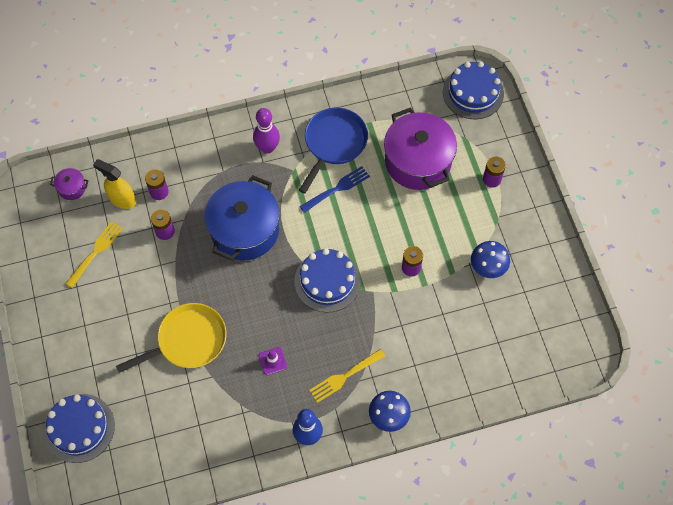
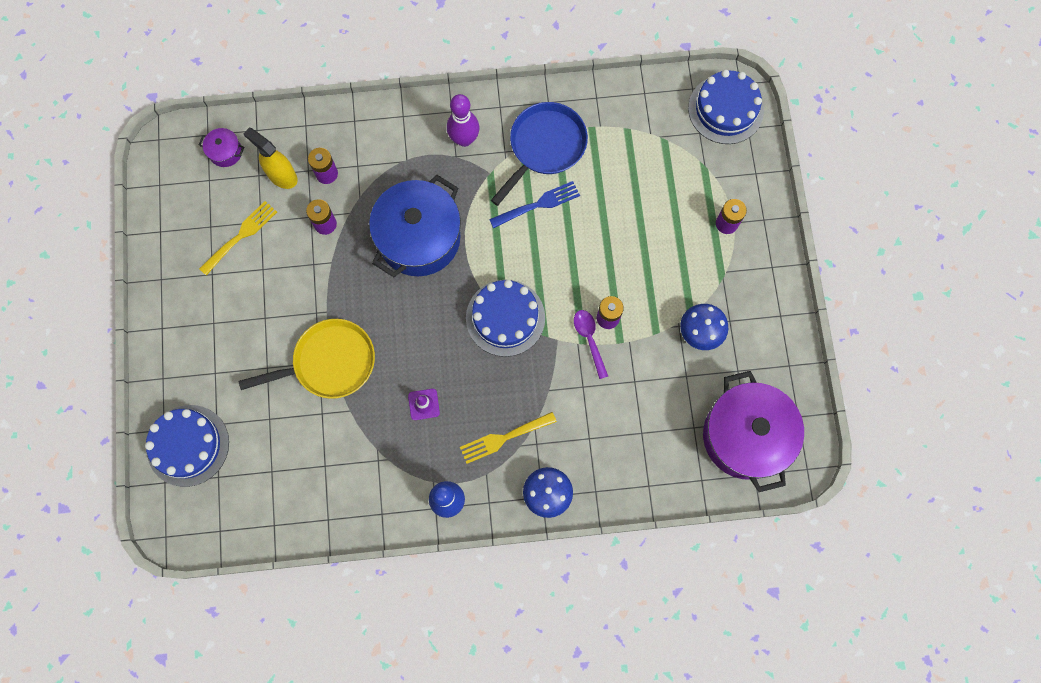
camera: 10 degrees right, 10 degrees up
(399, 287) = (589, 340): none -> purple spoon
(418, 161) = (641, 186): purple pot -> purple pot (745, 436)

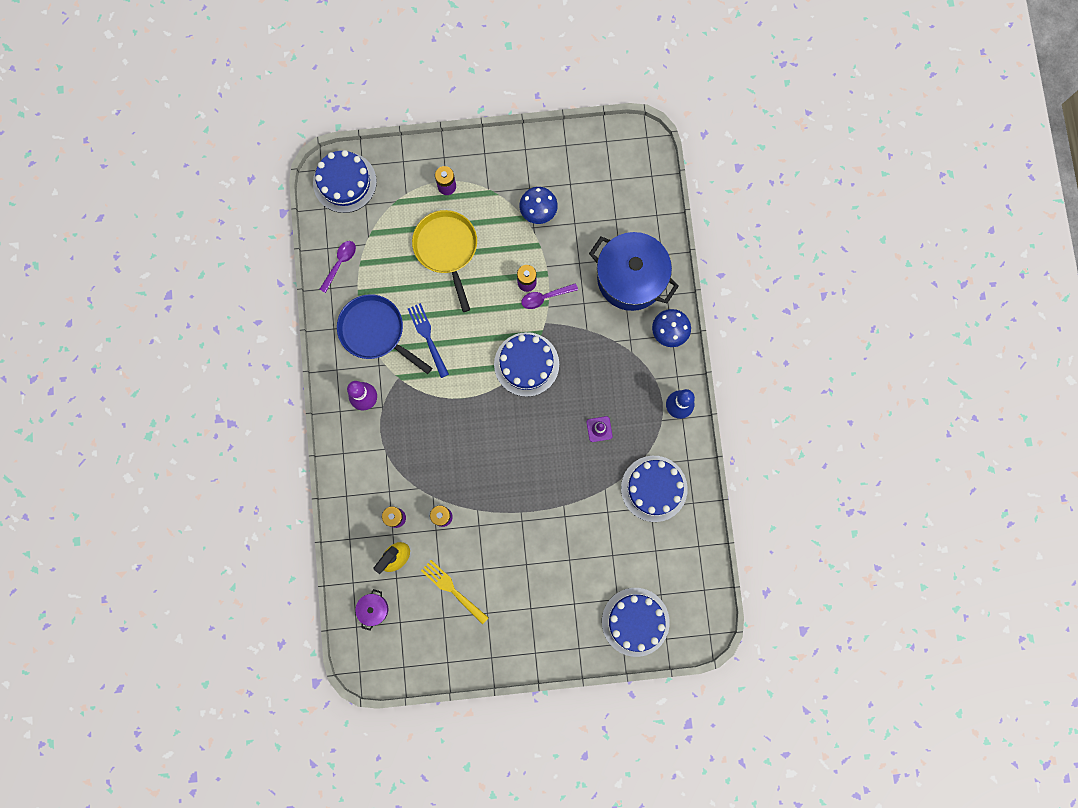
camera: 90 degrees left, 5 degrees up
(329, 362) = (565, 507): yellow pan -> yellow pan (447, 249)
(348, 470) = (654, 488): none -> blue cake
(419, 238) = (456, 436): blue pot -> blue pot (631, 278)
(504, 438) = (626, 365): yellow fork -> none
(626, 107) = (340, 263): none -> purple spoon
(745, 436) = (622, 181): purple pot -> none

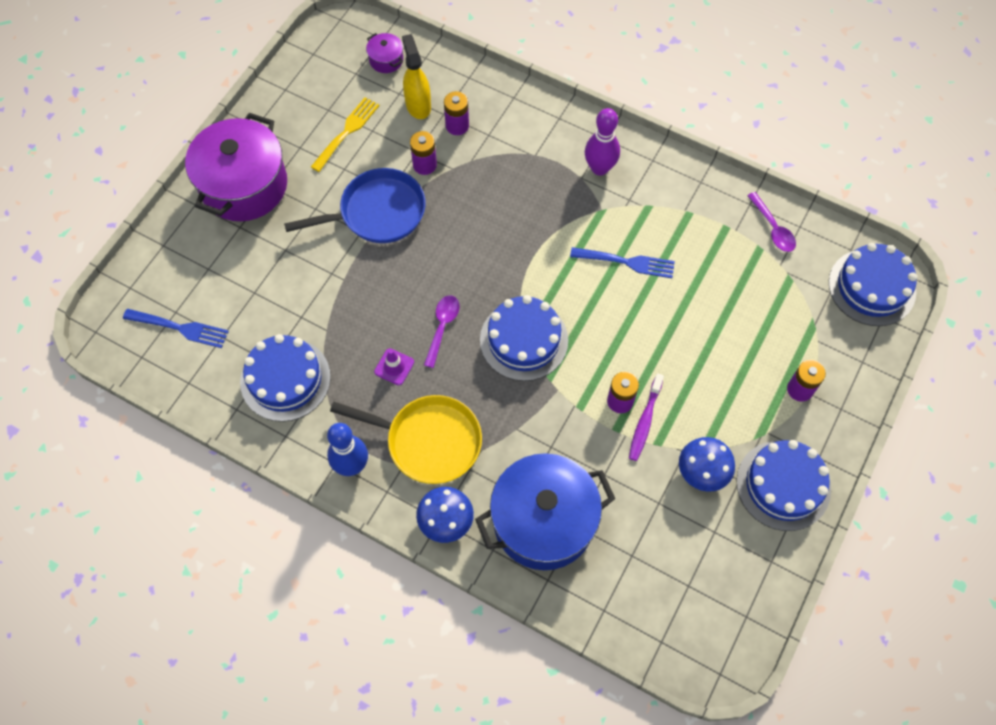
camera: 125 degrees right, 15 degrees down
(375, 331) = (669, 217): blue pan -> blue pan (377, 212)
(447, 249) = (719, 342): yellow pan -> yellow pan (428, 441)
(452, 590) = (347, 132): yellow fork -> yellow fork turned 45 degrees counterclockwise
(530, 260) = (644, 421): none -> purple toothbrush
(542, 626) = (244, 185): none -> purple pot
(545, 297) = (588, 409): purple spoon -> purple spoon (442, 327)
(635, 622) = (172, 270): blue cake -> blue cake (783, 485)
(669, 582) = (180, 328): none -> blue fork

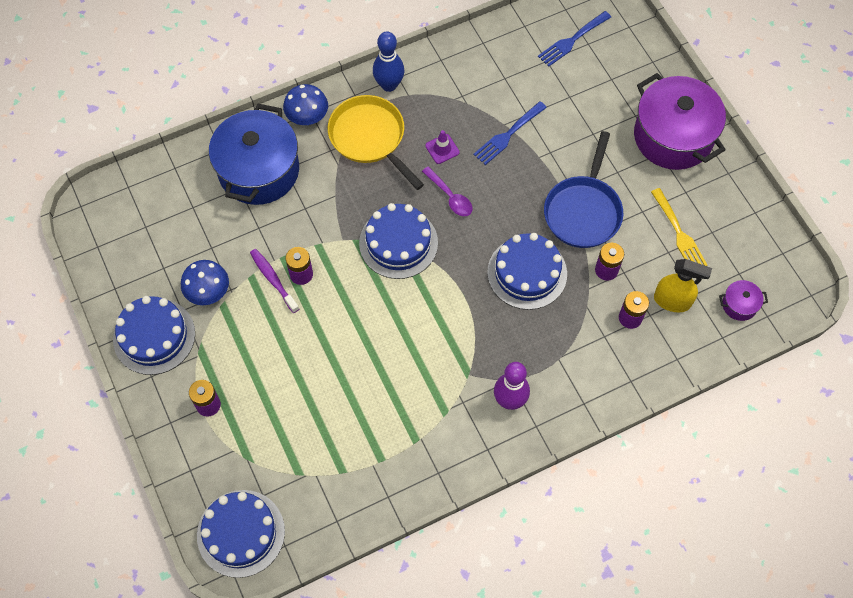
camera: 125 degrees right, 0 degrees up
(285, 379) = (483, 80): blue cake -> blue cake (527, 273)
(428, 441) = (370, 138): yellow pan -> yellow pan turned 90 degrees clockwise
(627, 262) = (407, 359): blue fork -> blue fork (508, 135)
(773, 228) = (352, 497): purple spoon -> none

